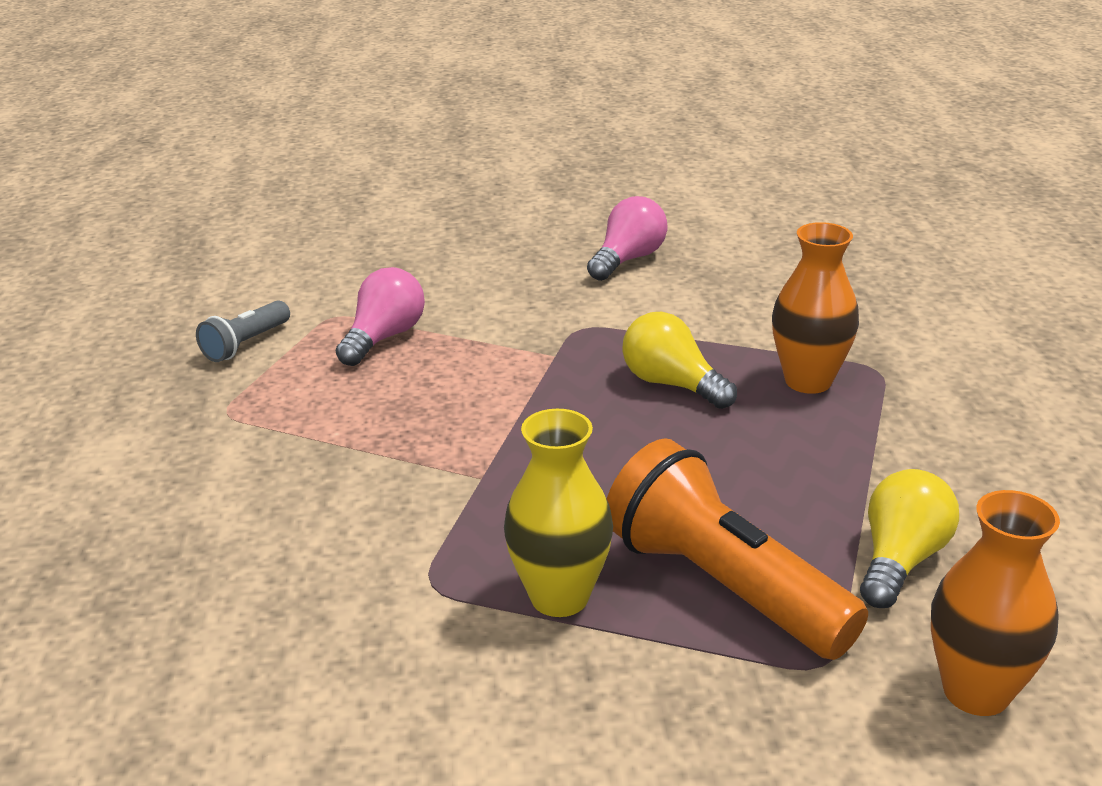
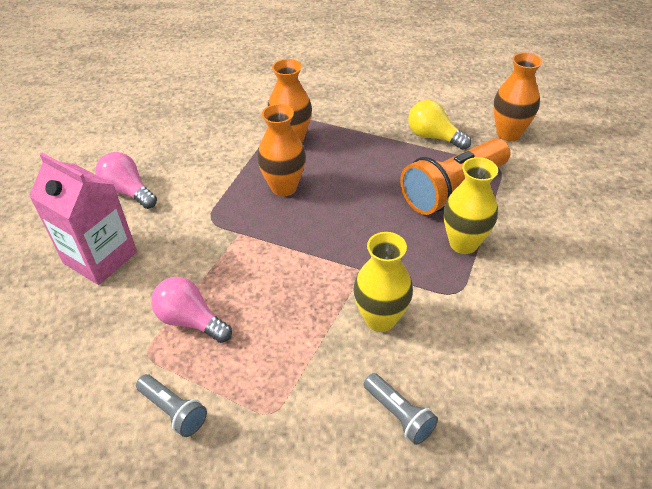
camera: 85 degrees left, 15 degrees up
(195, 520) = (399, 415): none -> grey flashlight
(375, 497) = (380, 319): none -> yellow vase
(495, 262) = (100, 257): none -> pink carton
(672, 384) = (284, 187): yellow light bulb -> orange vase

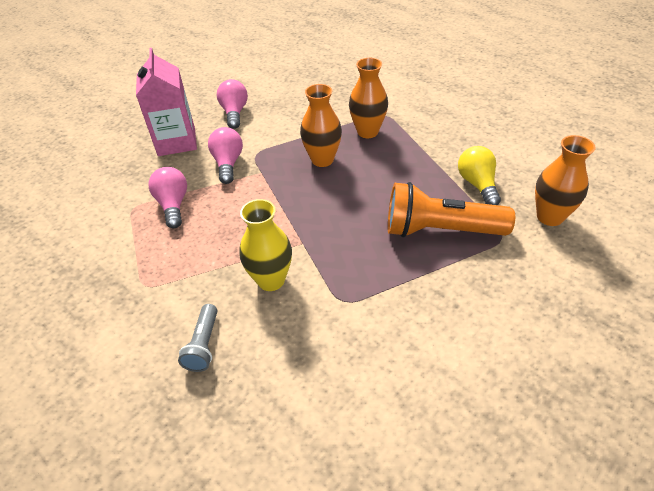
camera: 45 degrees right, 0 degrees up
(173, 411) = (106, 246): grey flashlight -> none
(193, 245) = (228, 163): none -> pink light bulb
(463, 243) = (395, 272): yellow vase -> none

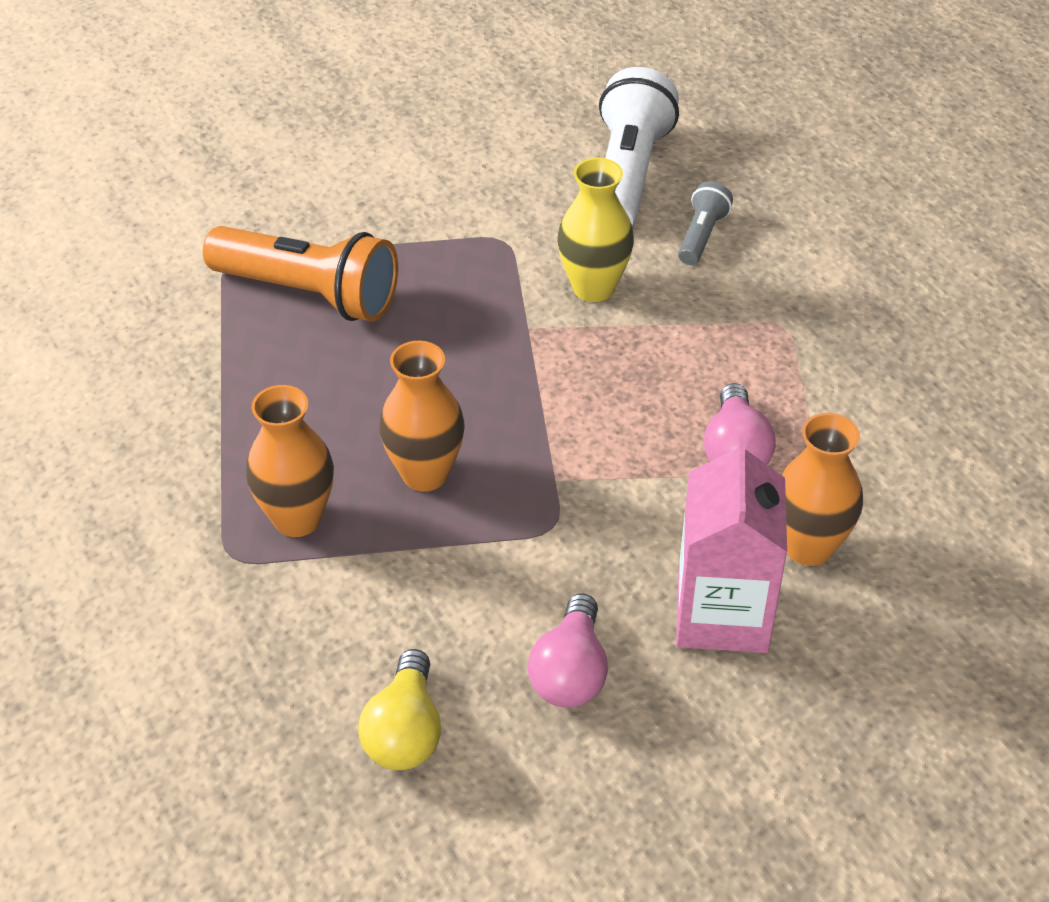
camera: 165 degrees left, 0 degrees up
(228, 163) = (616, 518): pink light bulb -> none
(271, 393) = (628, 175): none -> white flashlight
(477, 184) = (188, 349): yellow light bulb -> yellow light bulb (405, 732)
(549, 217) = (133, 272): orange vase -> orange vase (808, 547)

